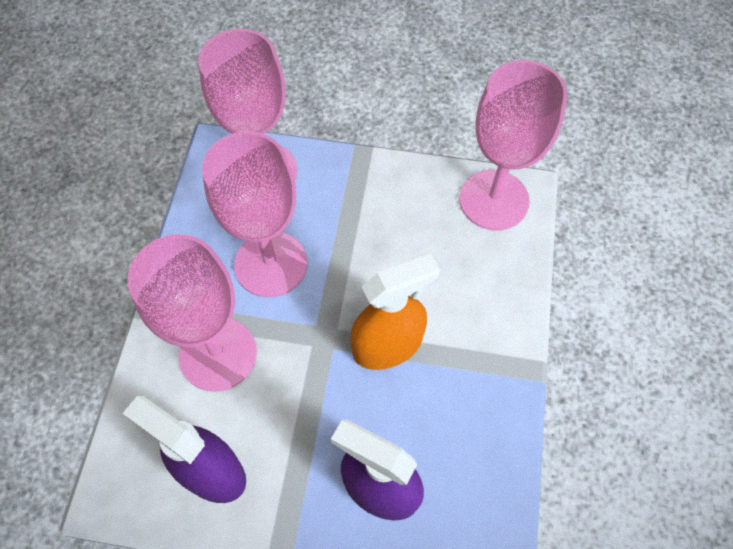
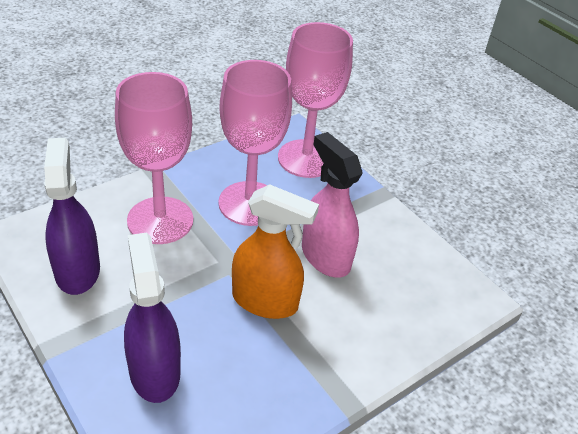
camera: 40 degrees right, 20 degrees down
(385, 259) = (325, 257): none -> pink spray bottle
(494, 200) = (448, 285): pink goblet -> none

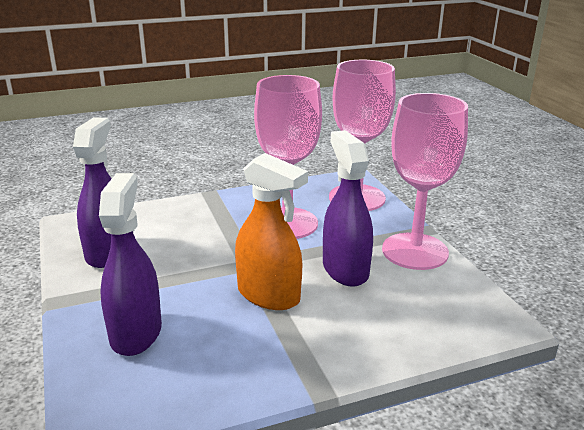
camera: 20 degrees right, 15 degrees down
(160, 220) = (199, 226): pink goblet -> pink goblet (415, 251)
(325, 257) = (345, 269): pink spray bottle -> purple spray bottle

